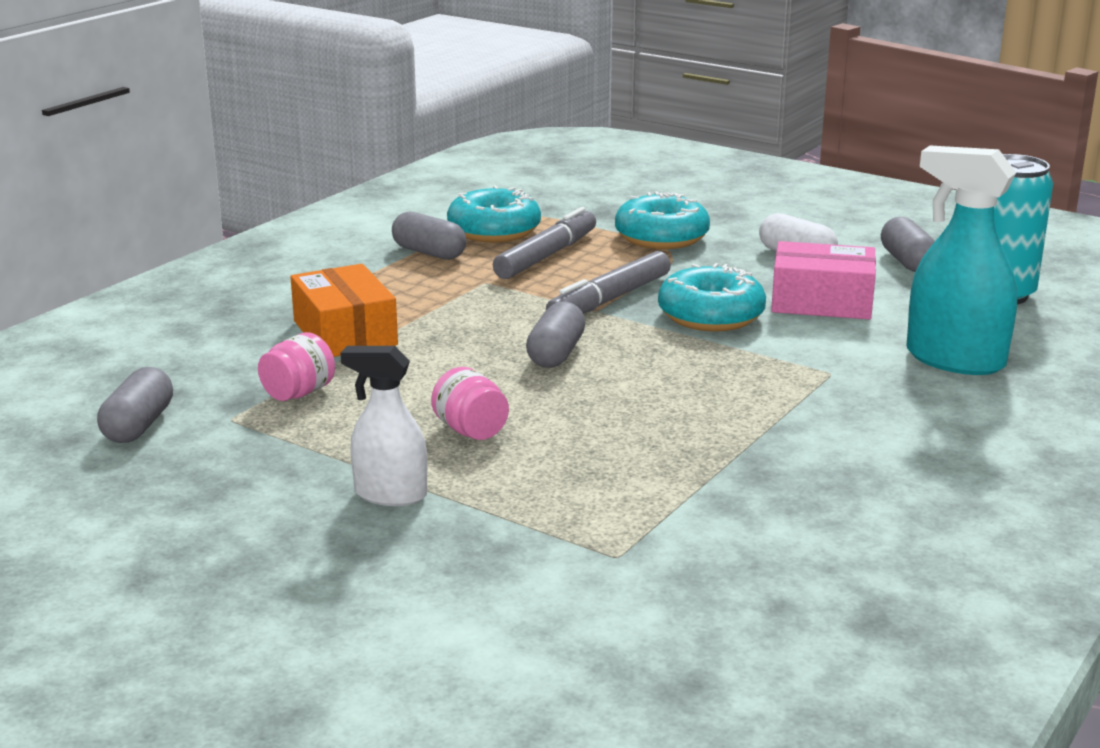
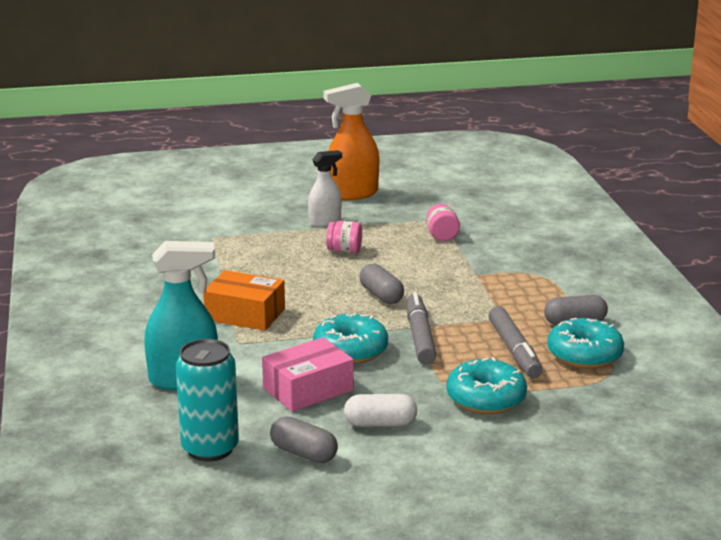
camera: 135 degrees right, 0 degrees up
(138, 425) = (464, 204): grey capsule -> none
(222, 532) = (352, 194): none -> orange spray bottle
(345, 333) = (492, 264): orange box -> orange box (245, 314)

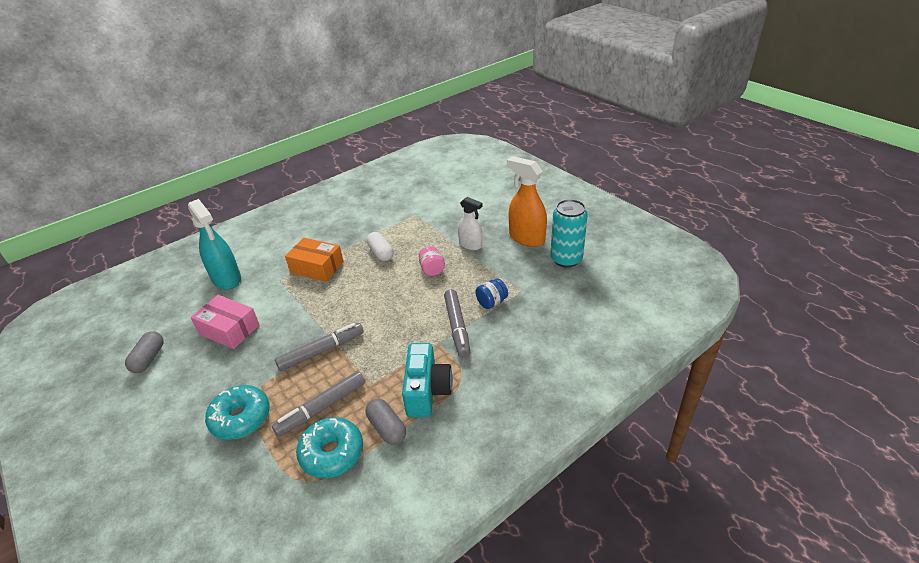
camera: 65 degrees right, 15 degrees up
(210, 449) = (149, 320): turquoise can -> turquoise can (566, 259)
(245, 314) = (317, 267): orange box -> orange box turned 60 degrees counterclockwise
(350, 350) = (288, 327): turquoise donut -> none
(380, 424) = (192, 378): white capsule -> white capsule (381, 253)
(381, 295) = (374, 310): grey capsule -> none
(442, 236) = (491, 302): pink jar -> blue jar
(462, 260) = (457, 327): none -> grey marker
(542, 294) = (427, 391): none -> turquoise camera

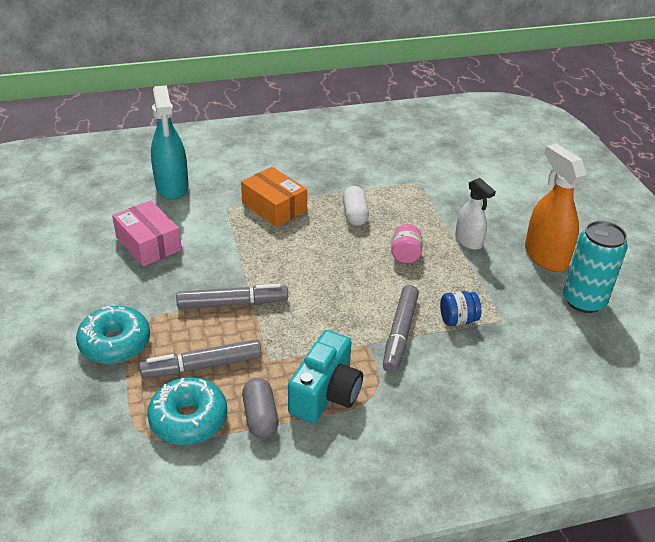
camera: 20 degrees right, 0 degrees up
(149, 358) = (56, 245): grey capsule -> none

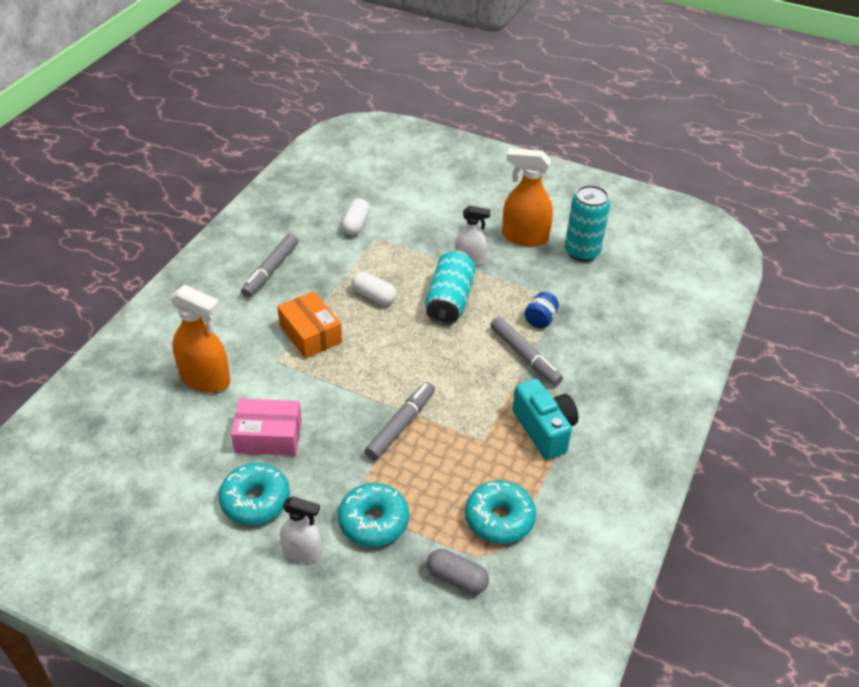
camera: 50 degrees left, 5 degrees up
(50, 322) = (302, 552): none -> white spray bottle
(80, 271) = (255, 500): none -> turquoise donut
(172, 187) = (205, 379): turquoise spray bottle -> orange spray bottle
(202, 366) = (452, 481): grey marker -> grey marker (271, 271)
(260, 417) = (533, 477): grey capsule -> grey capsule (457, 578)
(274, 207) = (310, 334): orange box -> orange box turned 60 degrees clockwise
(405, 255) = (449, 300): pink jar -> turquoise can
(419, 165) = (356, 224): none -> white capsule

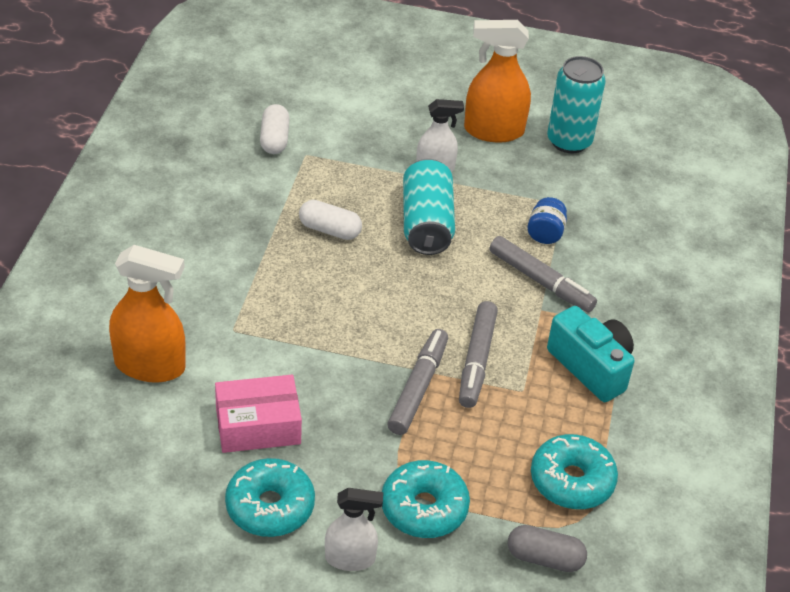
camera: 15 degrees left, 0 degrees up
(271, 271) = (184, 213): grey marker -> grey marker (477, 360)
(310, 334) = (265, 289): orange box -> none

